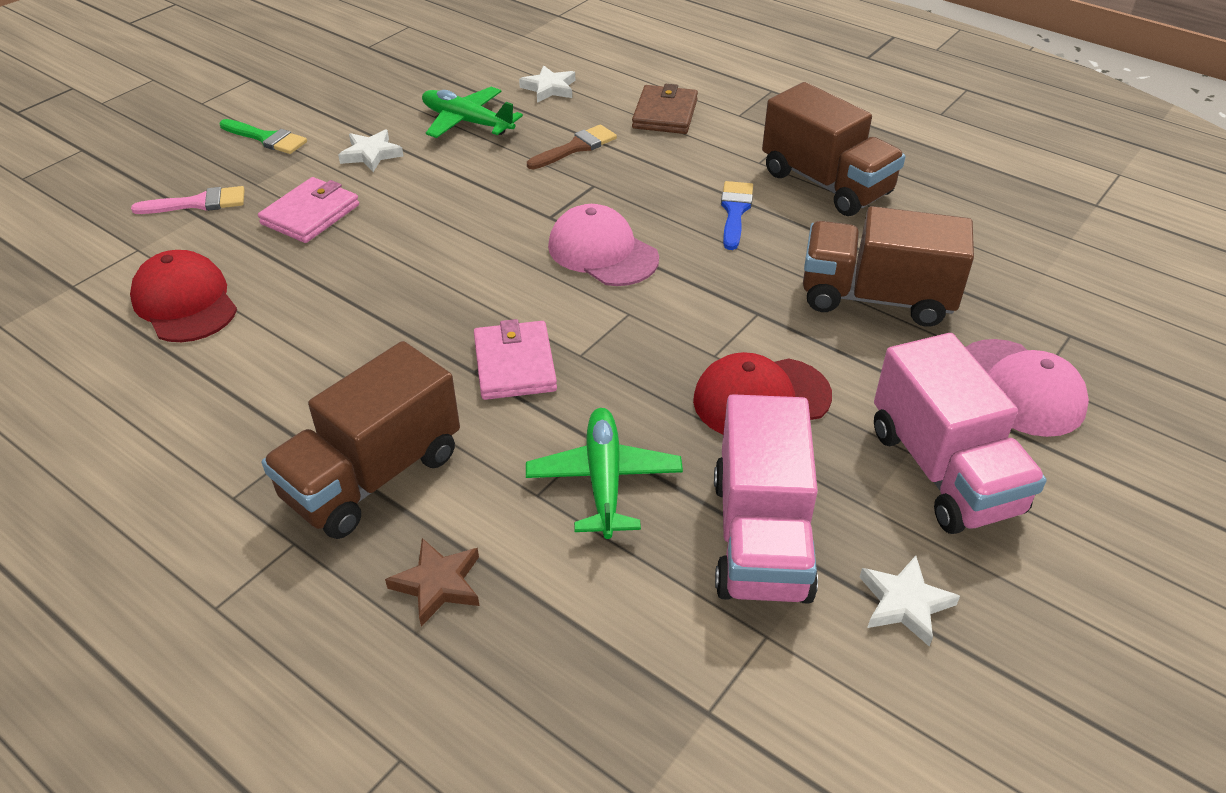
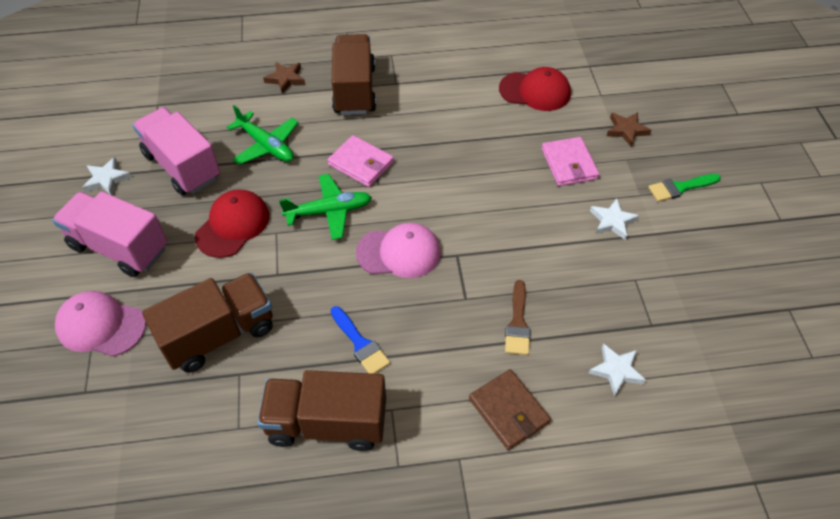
camera: 135 degrees right, 10 degrees up
(198, 203) = (626, 130): pink brush -> brown star
(467, 122) = (609, 290): green plane -> green plane (329, 211)

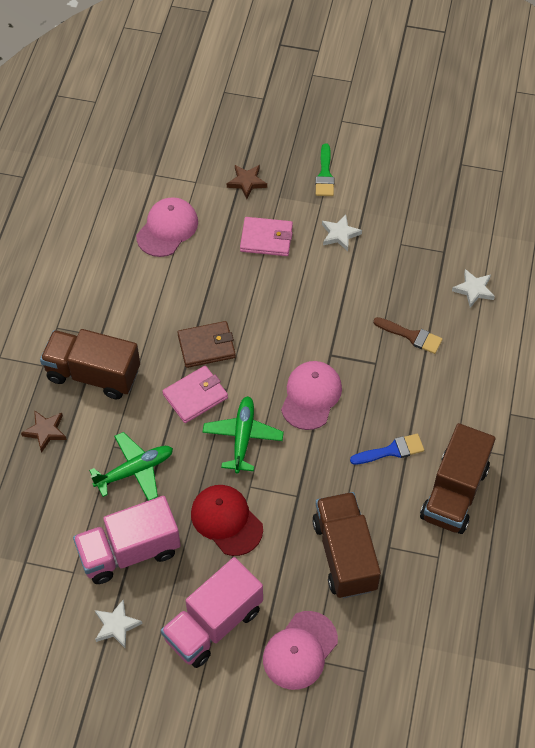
camera: 70 degrees left, 5 degrees up
(508, 411) = (483, 369): brown wallet -> brown wallet (206, 346)
(535, 91) = (167, 229): red cap -> pink cap

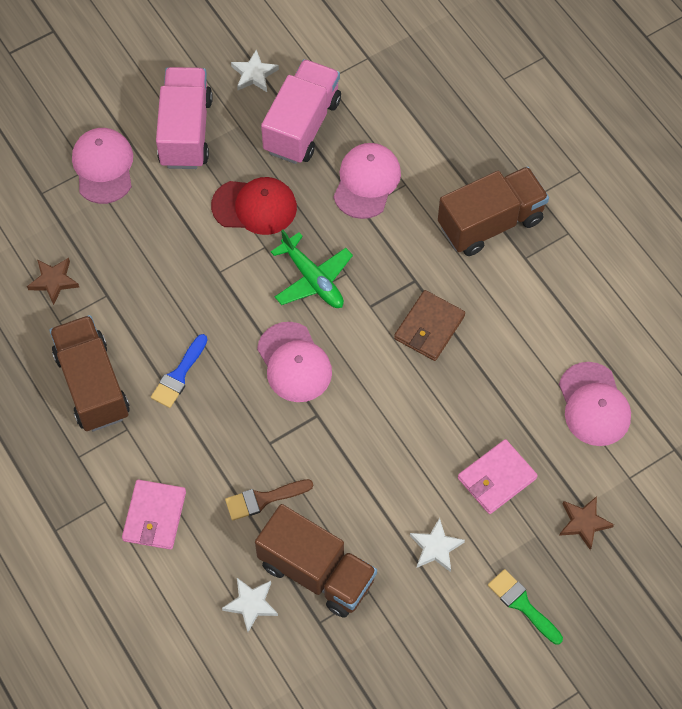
camera: 135 degrees right, 5 degrees up
(45, 431) = (469, 150): brown star -> brown star (53, 281)
(135, 470) = (366, 182): green plane -> pink cap
(195, 396) = (389, 278): pink wallet -> pink wallet (154, 516)
(344, 554) = (136, 260): brown truck -> brown truck (317, 572)

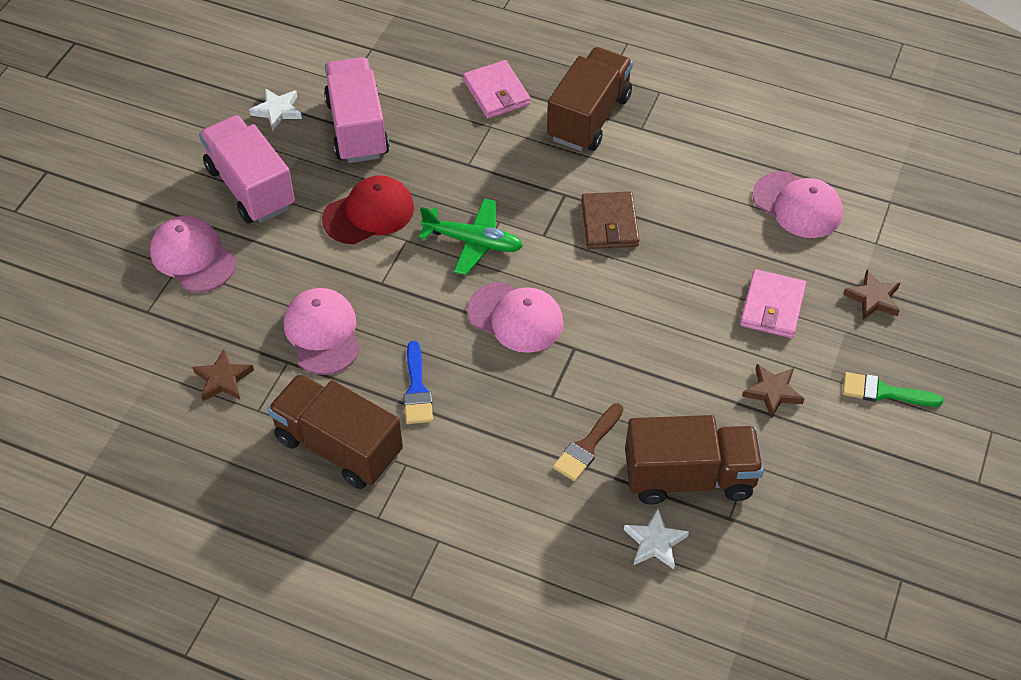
camera: 35 degrees left, 10 degrees down
(154, 516) = (498, 523): pink wallet -> pink wallet (496, 92)
(366, 182) = (454, 142): pink cap -> pink cap (322, 333)
(435, 547) = (772, 392): white star -> brown star

